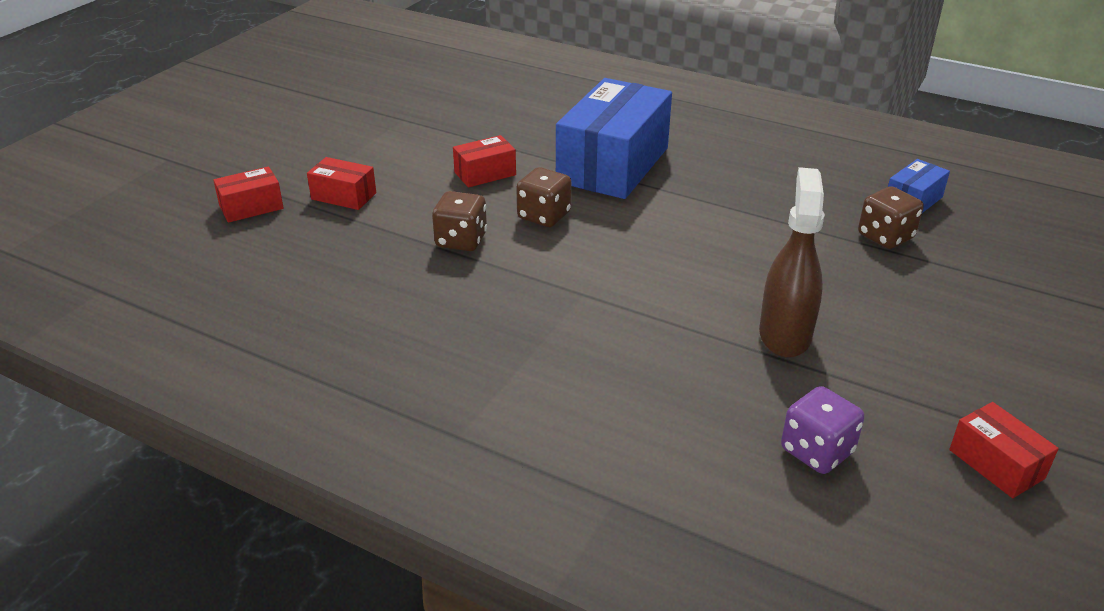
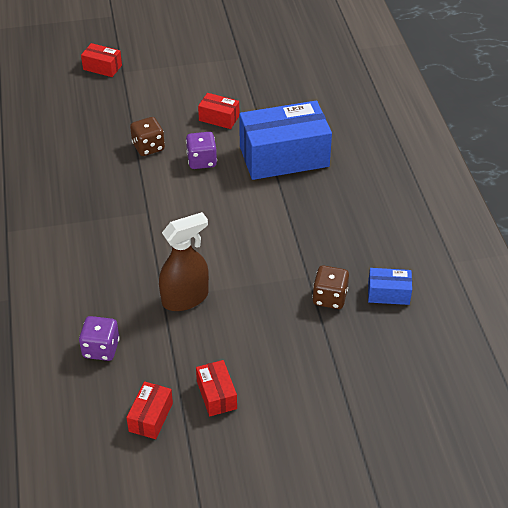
camera: 50 degrees right, 10 degrees up
(344, 196) = (144, 87): red box -> red box (216, 395)
(544, 216) = (202, 161): brown dice -> purple dice

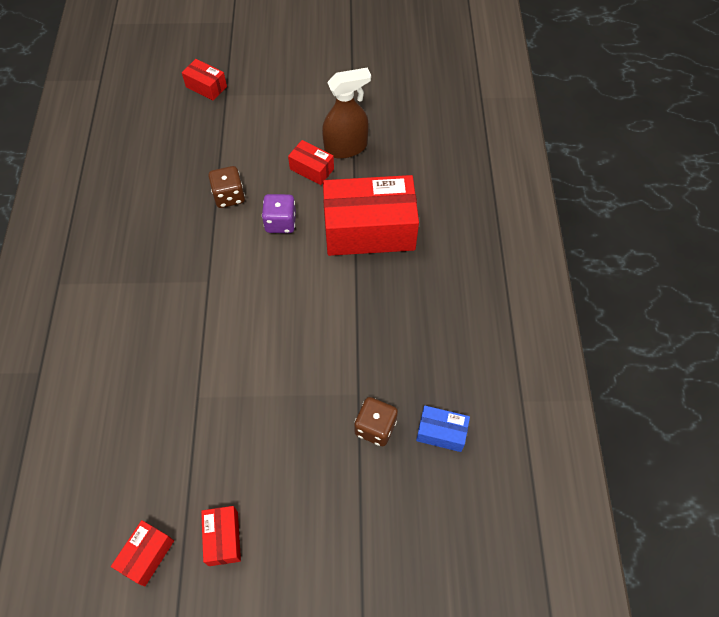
camera: 10 degrees right, 15 degrees up
(101, 349) = (117, 454): purple dice -> none
(185, 298) = (221, 402): brown spray bottle -> brown spray bottle (346, 147)
(284, 156) = (369, 229): blue box -> red box

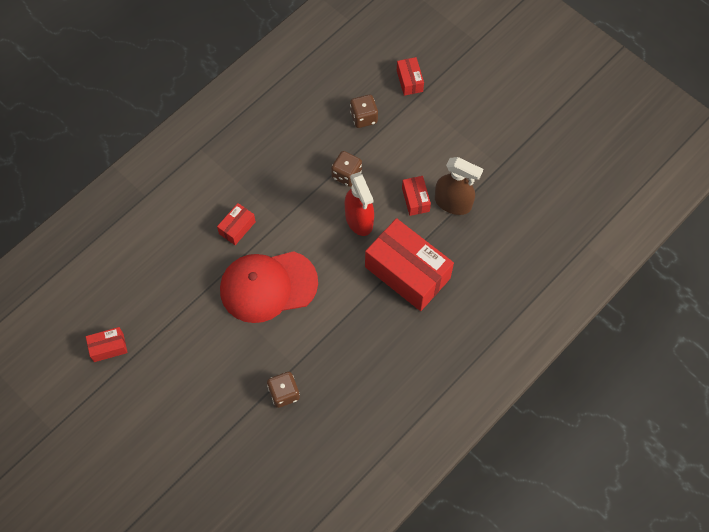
camera: 45 degrees right, 5 degrees up
(195, 141) = (363, 117): none -> brown dice
(223, 538) = (151, 375): red box -> red box (237, 228)
(256, 347) = (268, 286): none -> red cap
(280, 222) = (359, 220): purple dice -> red spray bottle
(441, 432) = (316, 431): blue box -> none

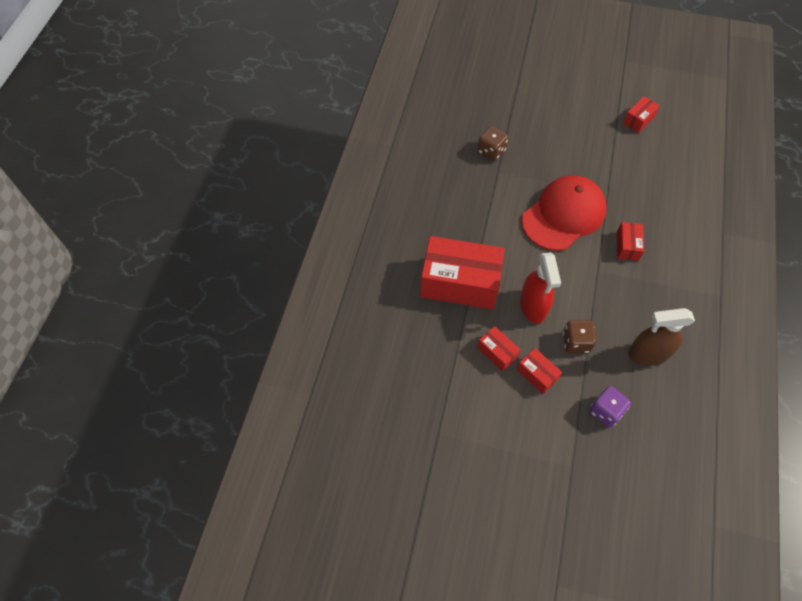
camera: 150 degrees right, 5 degrees down
(359, 220) = (533, 306): red spray bottle -> red spray bottle turned 135 degrees counterclockwise
(363, 117) = (605, 411): brown dice -> purple dice
(409, 81) = (593, 483): red box -> red box (537, 374)
(453, 203) = (460, 368): brown spray bottle -> brown spray bottle (648, 354)

